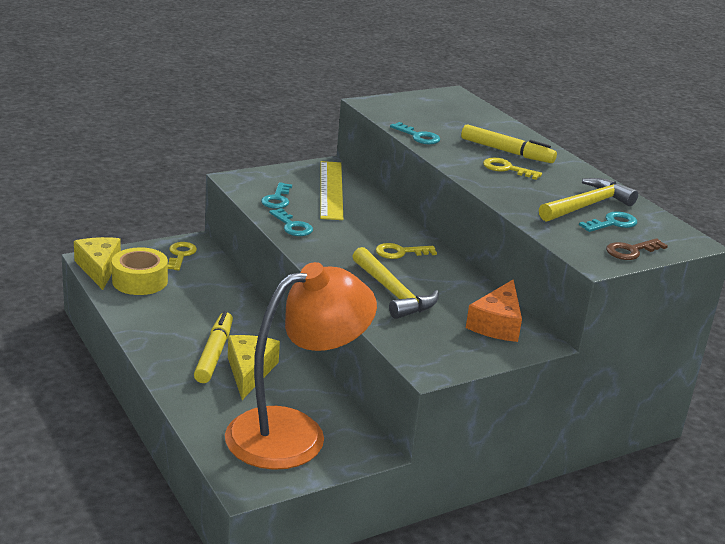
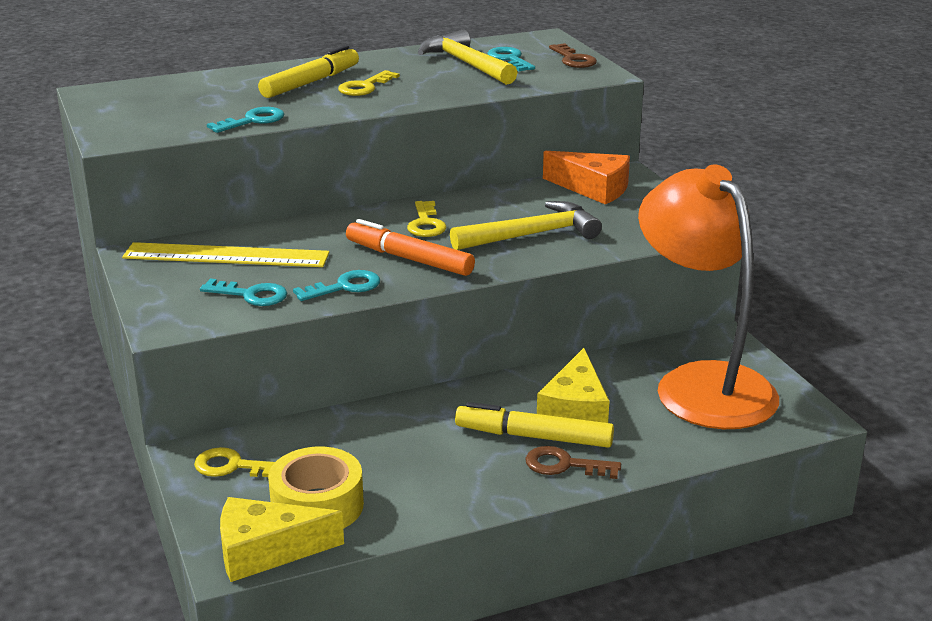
camera: 80 degrees left, 0 degrees up
(179, 364) = (564, 465): none -> brown key
(249, 371) = (575, 410): yellow cheese -> yellow cheese turned 90 degrees counterclockwise
(339, 246) = (409, 259): none -> orange marker

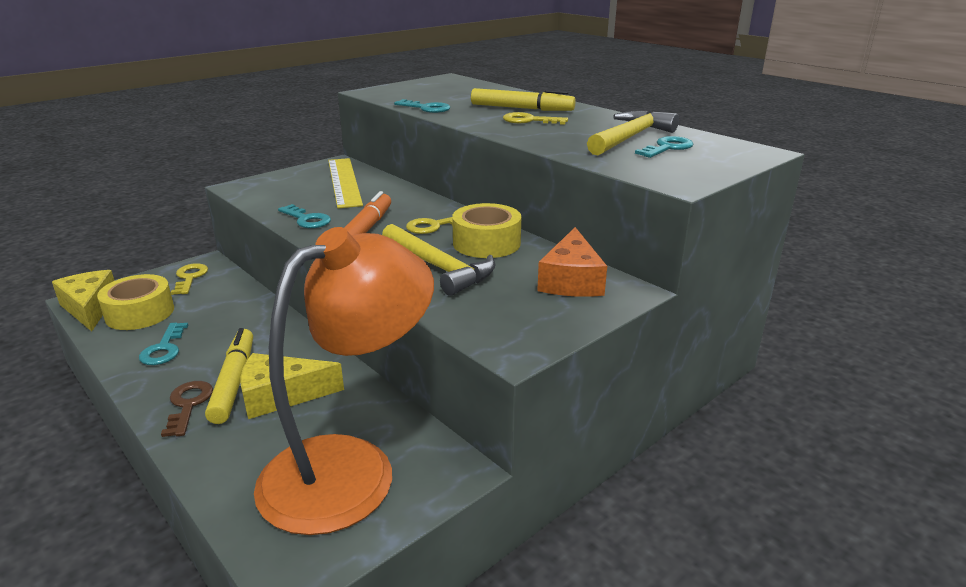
camera: 70 degrees right, 0 degrees up
(251, 295) = (286, 197): turquoise key -> turquoise key (164, 348)
(490, 207) = (486, 243): none -> yellow tape
(573, 59) = (707, 168): brown key -> none

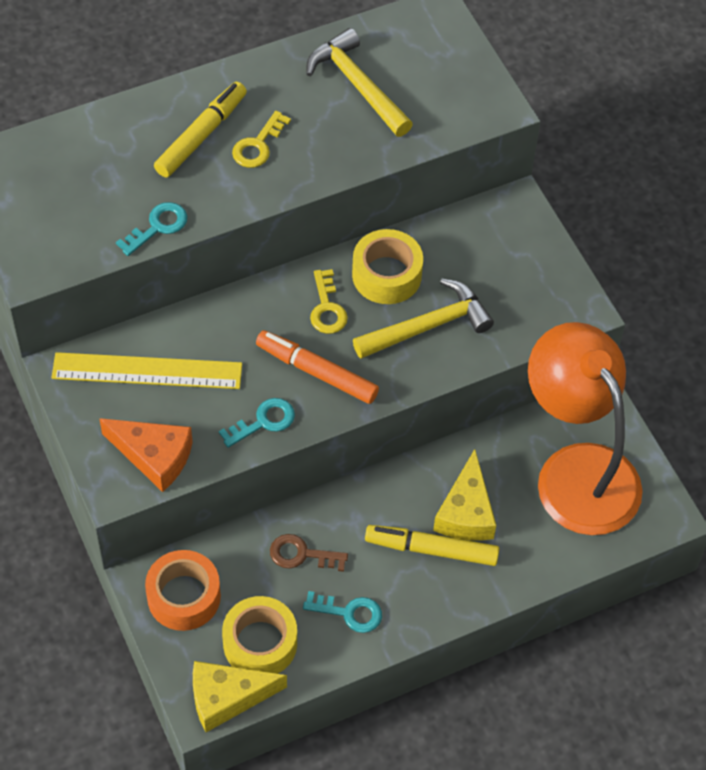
camera: 75 degrees left, 30 degrees up
(188, 405) = (457, 586): brown key -> brown key (302, 554)
(190, 278) = (184, 597): yellow key -> orange tape
(571, 280) = (486, 236): orange cheese -> orange cheese (154, 456)
(667, 148) = (402, 72): turquoise key -> none

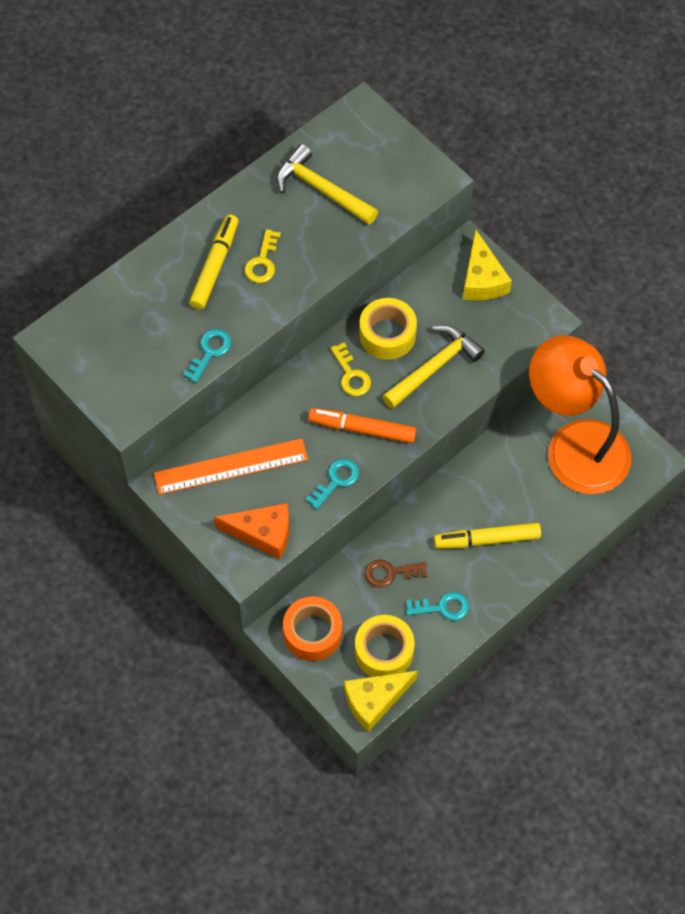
camera: 15 degrees left, 5 degrees up
(147, 370) = (231, 466): yellow ruler -> orange ruler
(466, 512) = (502, 502): yellow cheese -> yellow cheese (482, 279)

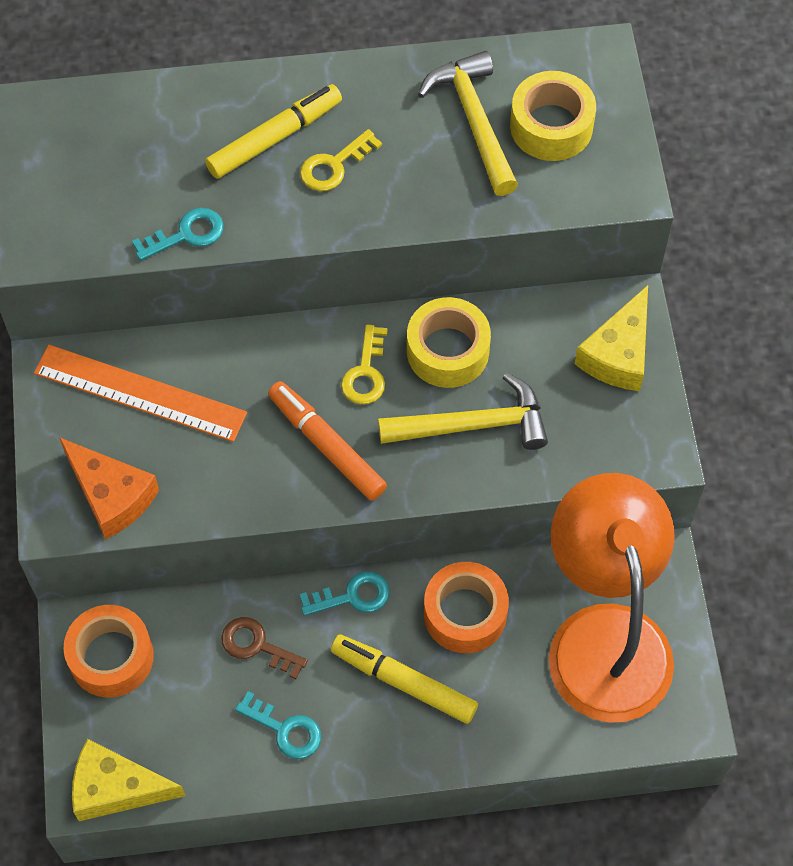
camera: 35 degrees right, 0 degrees up
(336, 481) = (246, 488): turquoise key -> turquoise key (352, 596)
(384, 651) = (174, 736): yellow tape -> yellow tape (551, 126)
(491, 481) = (465, 613): none -> orange tape

